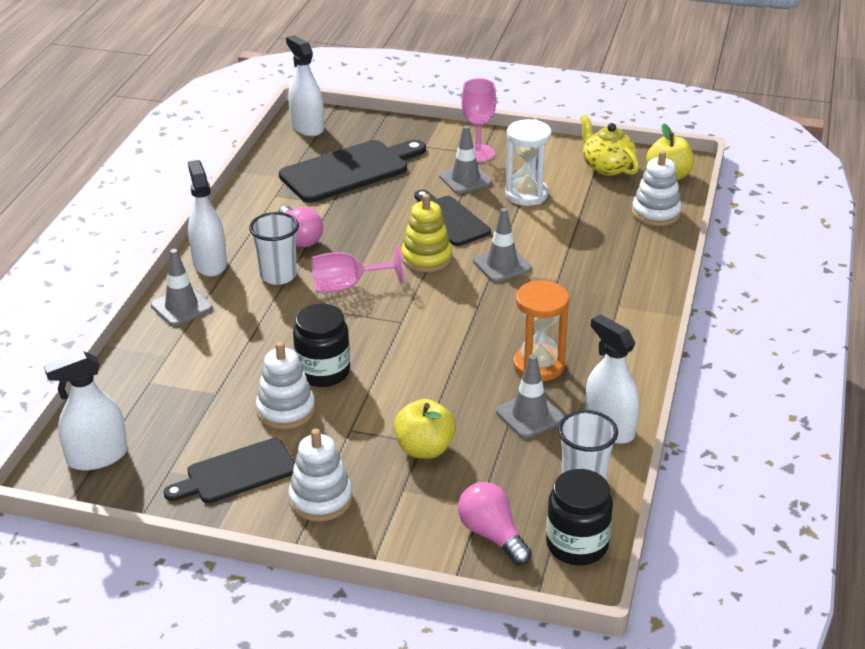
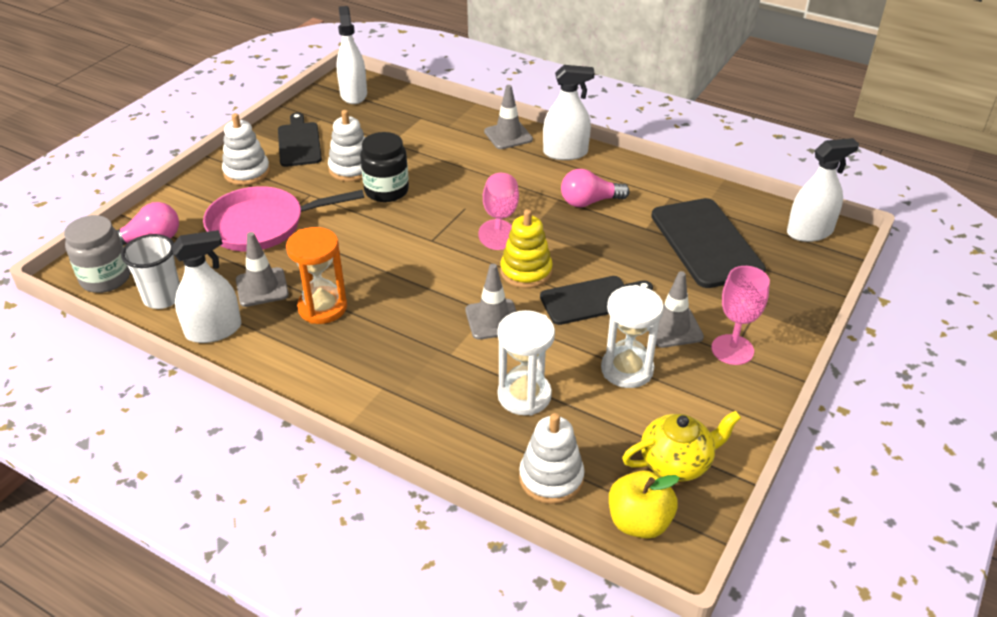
camera: 105 degrees right, 5 degrees up
(278, 275) = (533, 184): white cup -> none
(424, 449) = (263, 225): yellow apple -> pink pan
(577, 545) = (105, 278): black jar -> grey jar
(583, 236) = (524, 395): none -> white hourglass

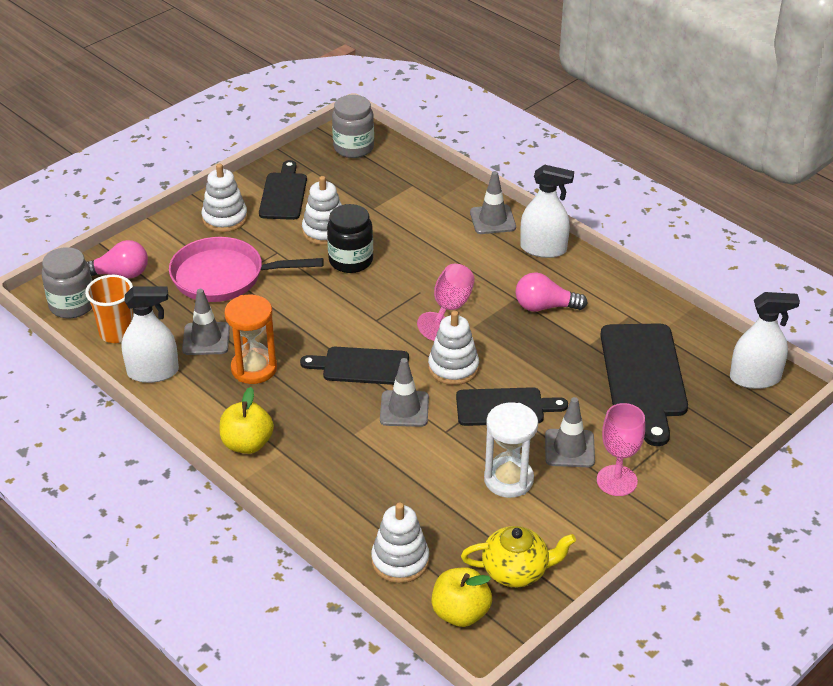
camera: 15 degrees right, 0 degrees up
(162, 298) = (117, 333): white cup -> orange cup
(340, 385) = (247, 444): none -> yellow apple
(353, 94) = (353, 148): white spray bottle -> grey jar
(433, 286) = (361, 366): none -> black cutting board
(524, 395) = (405, 485): white hourglass -> none
(526, 271) = (453, 368): yellow stacking toy -> white stacking toy

